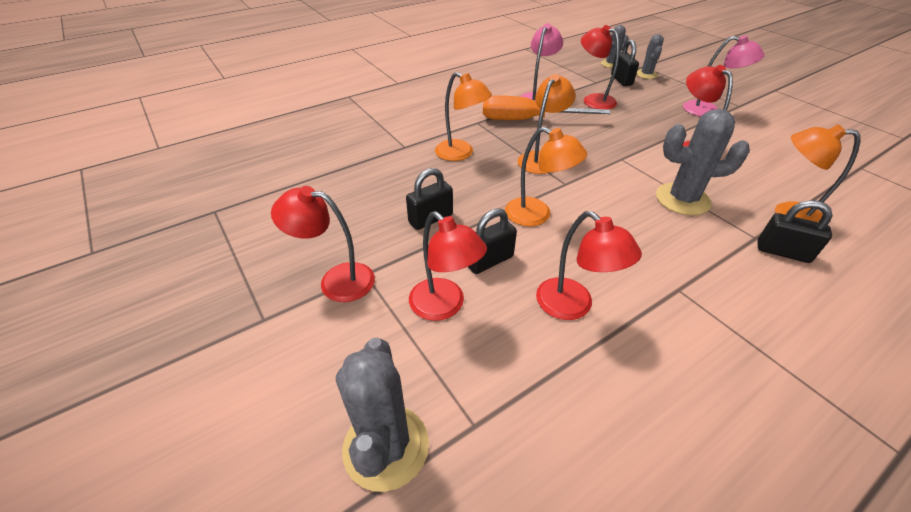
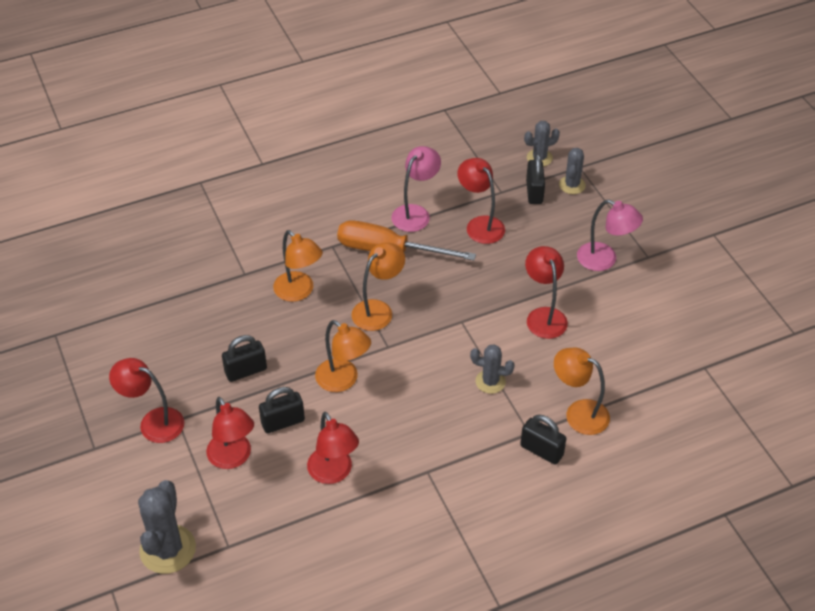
camera: 10 degrees right, 5 degrees up
(682, 199) = (490, 381): grey cactus -> grey cactus, size x0.60

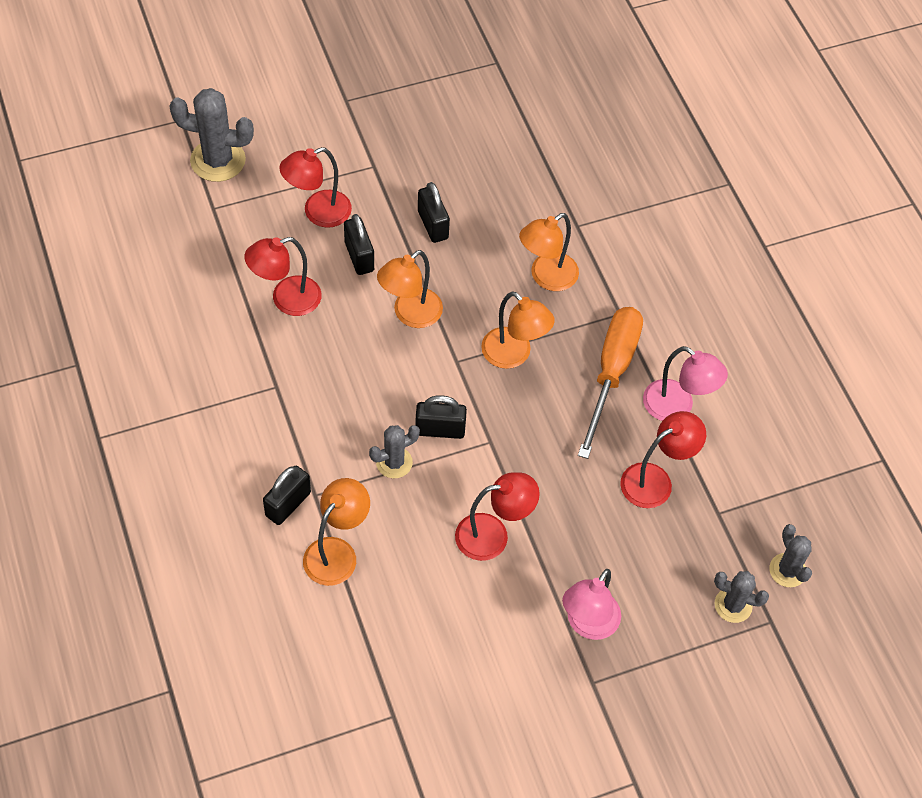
camera: 90 degrees right, 10 degrees up
(153, 422) = (372, 146): red lamp -> none
(490, 381) = (394, 462): grey cactus -> grey cactus turned 45 degrees clockwise
(534, 192) = (718, 554): black padlock -> black padlock (440, 430)

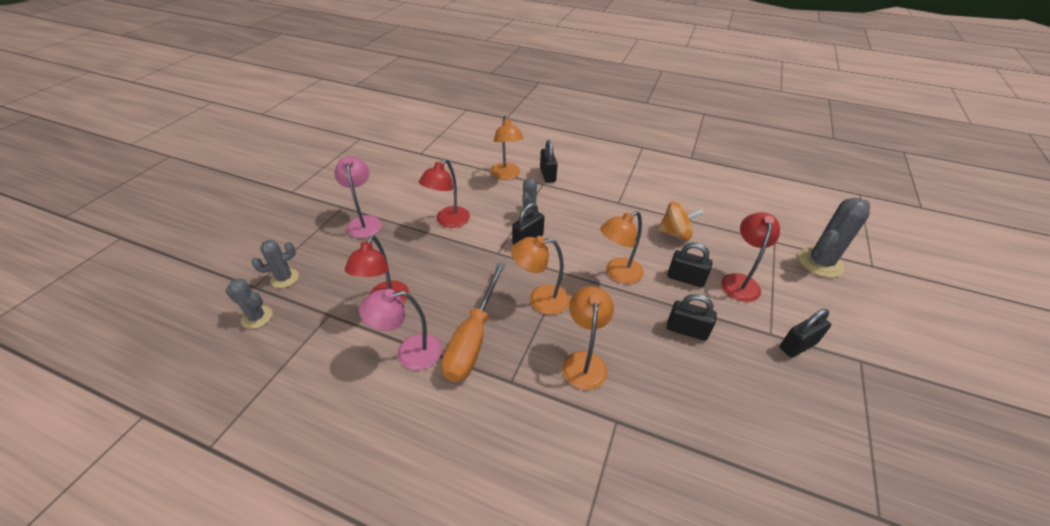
camera: 135 degrees right, 15 degrees down
(286, 299) = (675, 233): red lamp -> orange spinning top
(370, 144) = (797, 345): none -> black padlock
(410, 314) = (618, 274): orange lamp -> orange lamp turned 120 degrees counterclockwise
(611, 373) = (473, 338): orange screwdriver -> orange screwdriver turned 45 degrees clockwise

